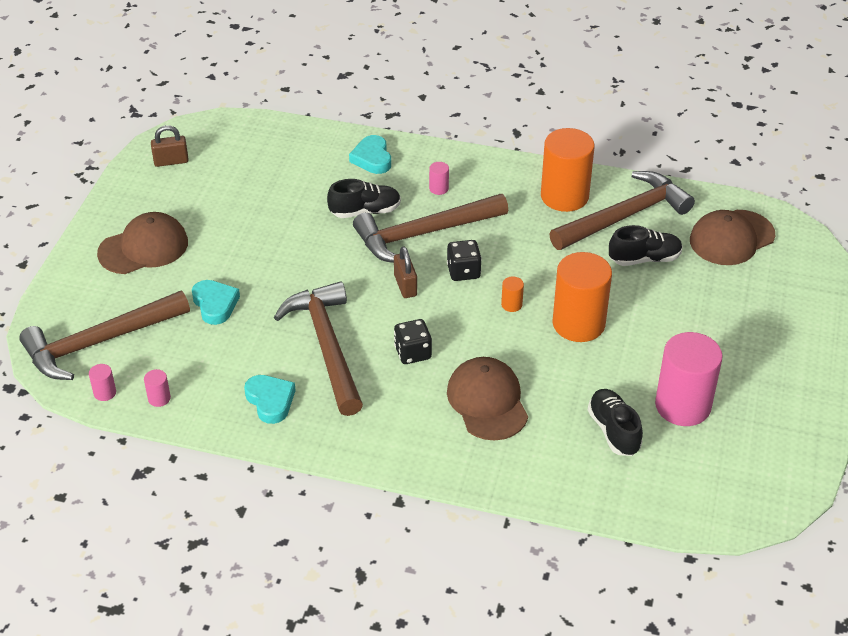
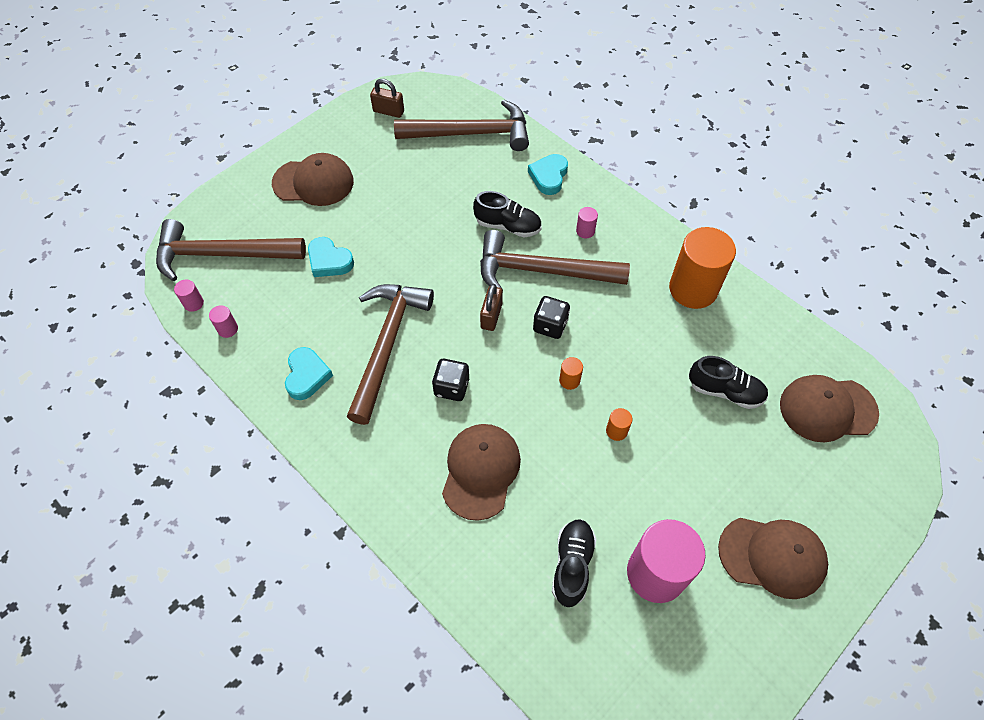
camera: 30 degrees right, 15 degrees up
(215, 304) = (329, 261): turquoise heart -> turquoise heart turned 120 degrees clockwise
(578, 323) = (616, 431): orange cylinder -> orange cylinder, size x0.40
(625, 216) = (737, 336): brown hammer -> brown hammer (472, 133)
(761, 354) = (772, 556): none -> brown cap

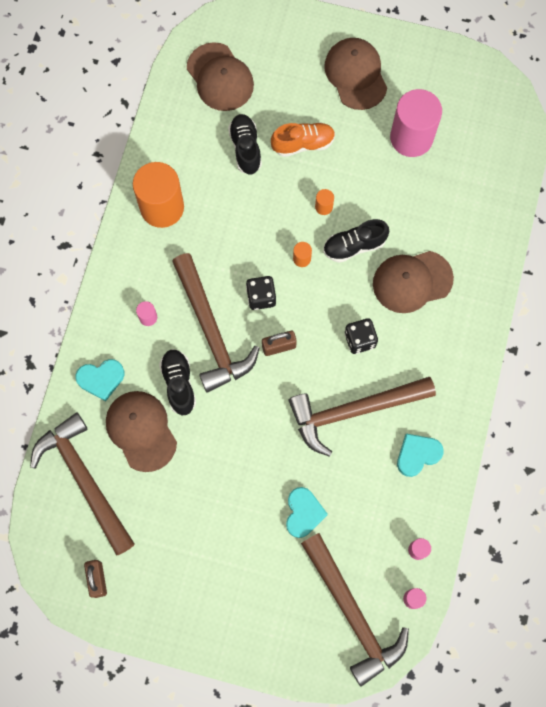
camera: 120 degrees left, 15 degrees up
(313, 182) = (227, 590): brown cap -> brown cap (141, 430)
(572, 565) = (439, 189): black shoe -> black shoe (354, 246)
(704, 450) = (303, 144): none -> orange shoe

